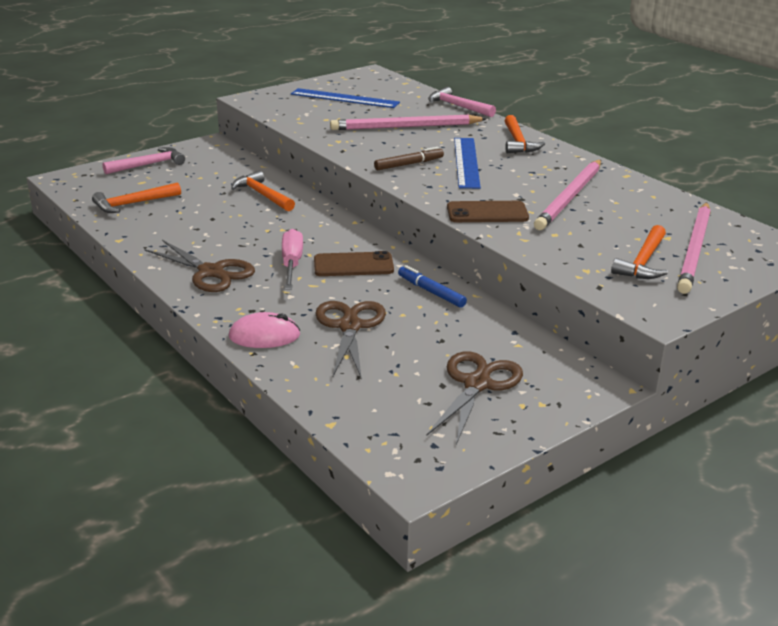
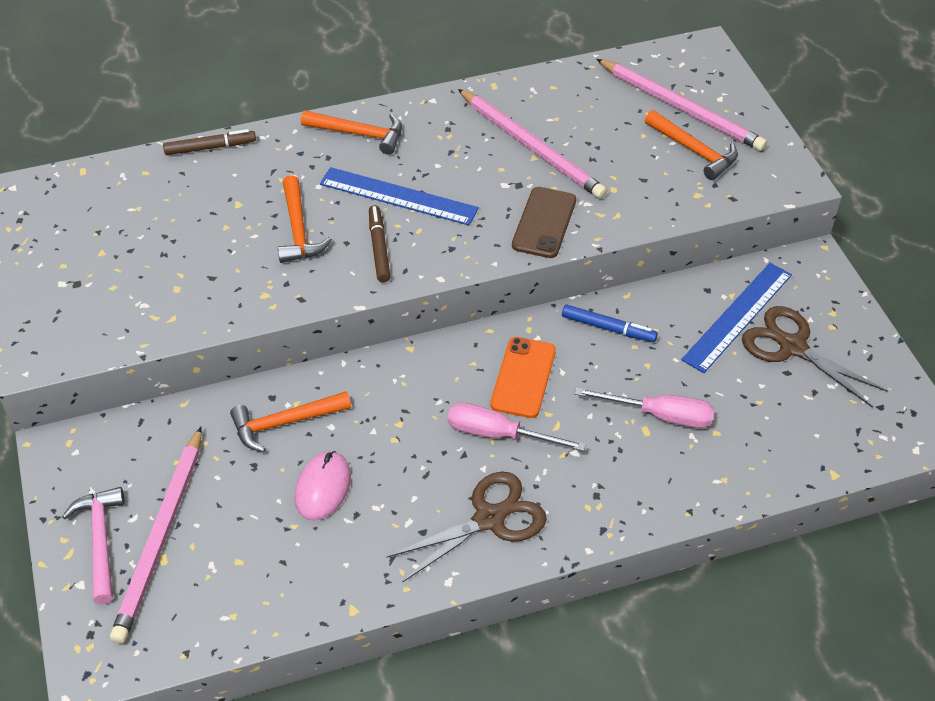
camera: 70 degrees left, 20 degrees up
(133, 204) = (239, 578): orange hammer -> orange hammer (298, 229)
(264, 336) = (657, 494): pink mouse -> pink mouse (323, 488)
(344, 98) = (106, 249): blue ruler -> blue ruler (737, 316)
(349, 326) = (660, 415): brown scissors -> pink screwdriver
(353, 265) = (523, 377): brown phone -> orange phone
(405, 127) = (253, 217): pink pencil -> pink pencil (161, 537)
(431, 292) = (608, 328): blue marker -> blue marker turned 135 degrees counterclockwise
(458, 106) = (210, 147): pink hammer -> brown marker

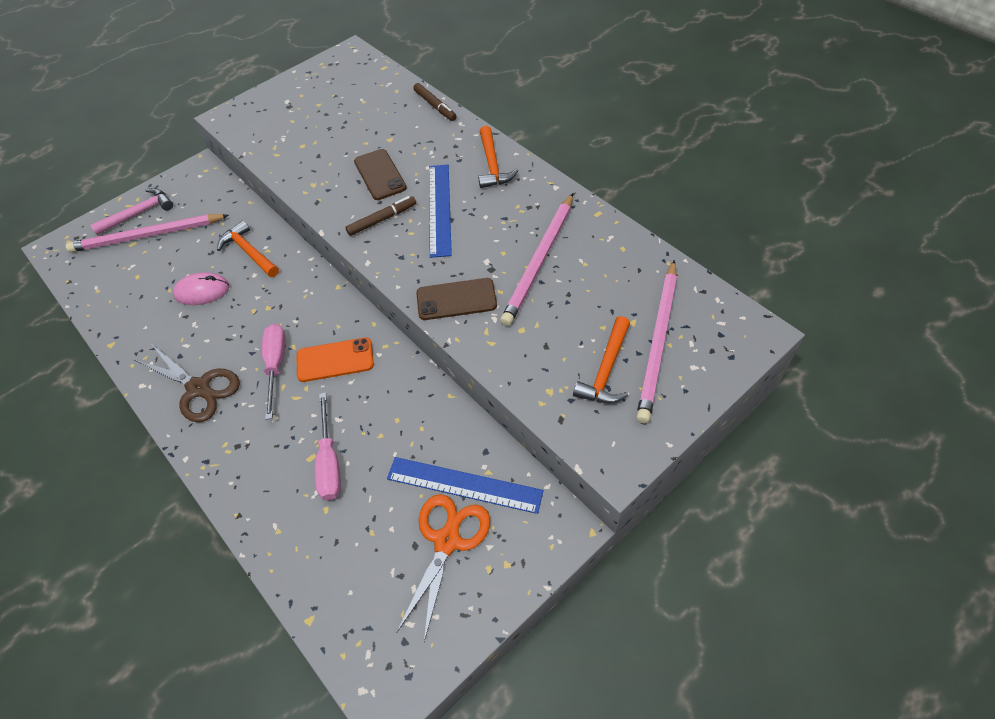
camera: 70 degrees right, 5 degrees up
(298, 229) = (380, 175): orange hammer -> brown phone
(608, 328) = (408, 395): blue marker -> none
(792, 347) = (447, 541): brown scissors -> orange scissors

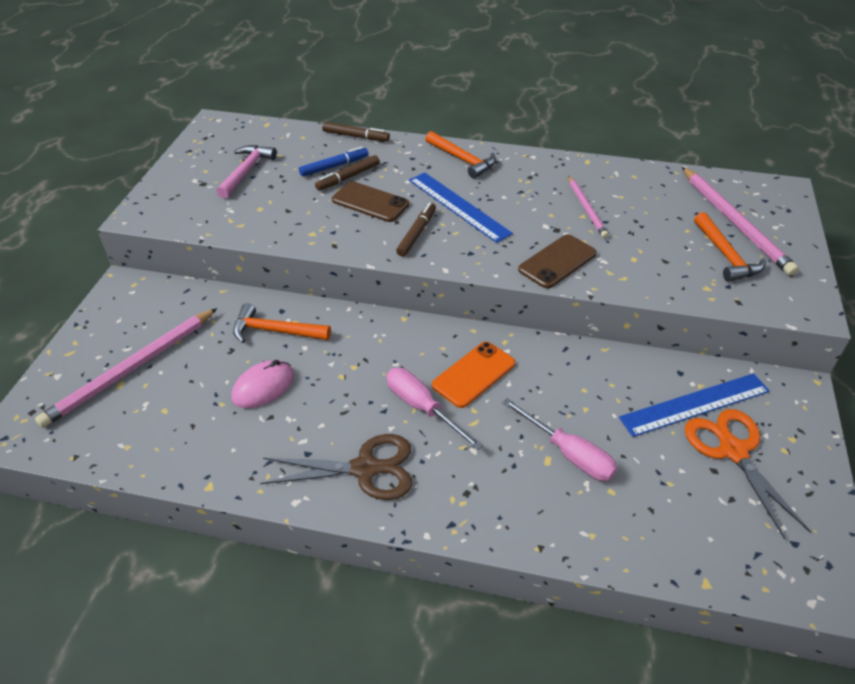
camera: 40 degrees left, 10 degrees down
(139, 213) = (94, 354): pink hammer -> pink hammer (246, 171)
(388, 144) = (348, 177): none -> brown marker
(389, 129) = (334, 166): none -> blue marker
(539, 261) = (586, 208): pink pencil -> pink pencil, size x0.58

